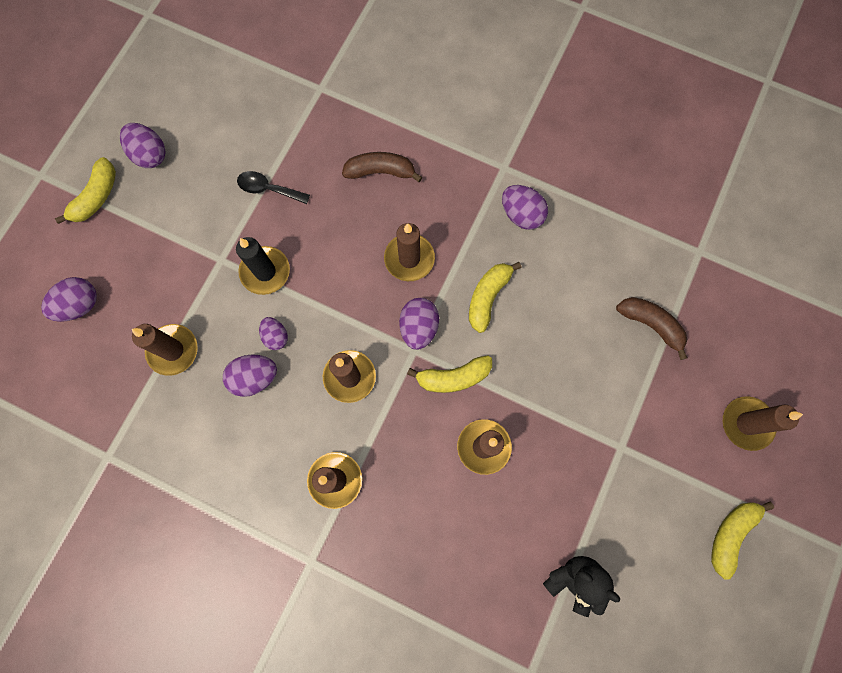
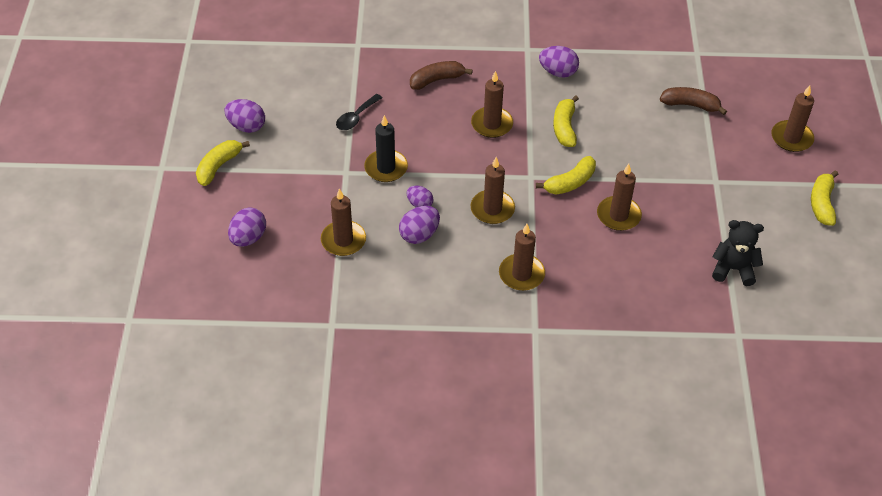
camera: 25 degrees left, 25 degrees down
(96, 197) = (219, 166): yellow banana -> yellow banana turned 150 degrees counterclockwise
(268, 189) = (356, 117): black spoon -> black spoon turned 45 degrees counterclockwise
(419, 327) = (525, 162): purple egg -> none

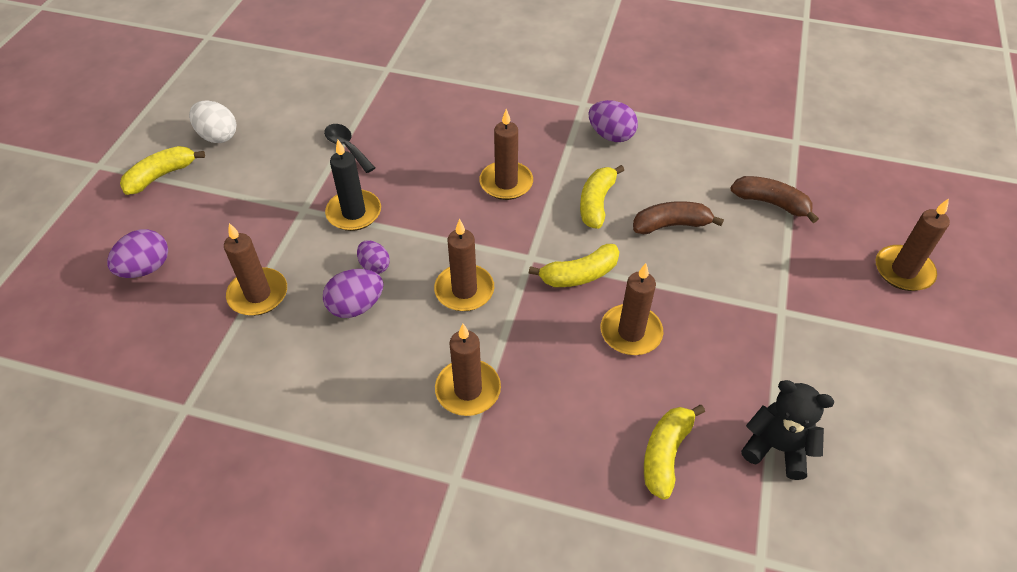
camera: 15 degrees right, 0 degrees up
(246, 126) = (218, 136): purple egg -> white egg
(356, 117) = (347, 147): black spoon -> black spoon turned 90 degrees clockwise
(437, 80) = (461, 121): brown banana -> brown banana (671, 225)
(822, 203) = (932, 373): yellow banana -> yellow banana (665, 454)

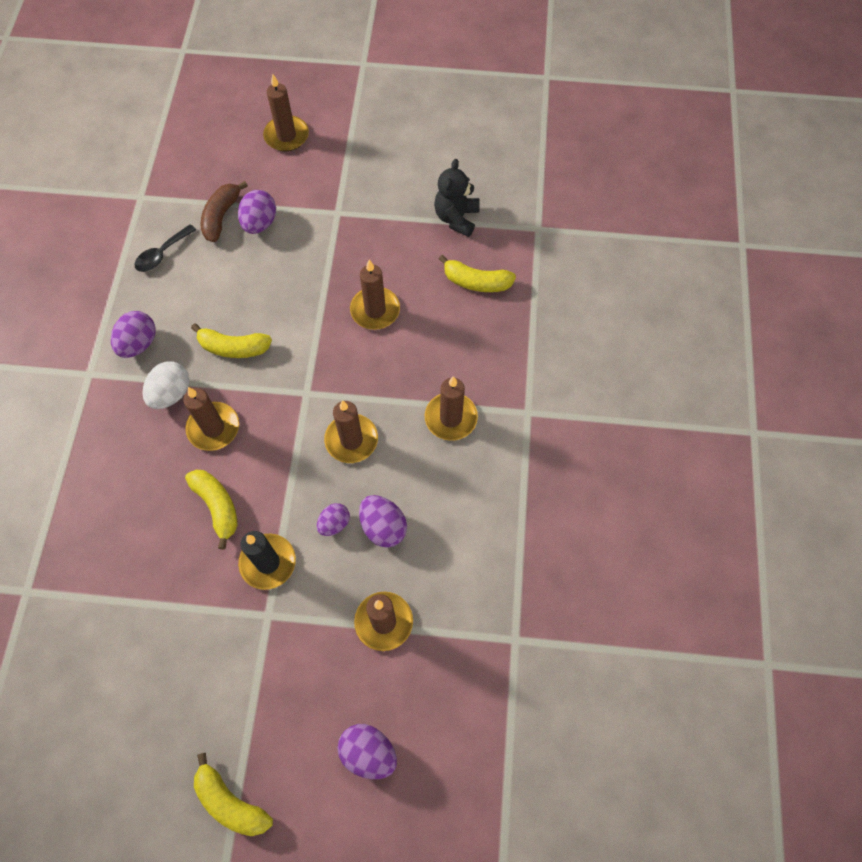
camera: 100 degrees left, 15 degrees up
(218, 136) = (158, 760): white egg -> white egg (171, 394)
(347, 147) = (170, 598): black spoon -> black spoon (162, 254)
(579, 275) = (321, 352): yellow banana -> yellow banana (217, 506)
(671, 225) = (255, 288): brown banana -> none
(762, 235) = (260, 223): none -> purple egg

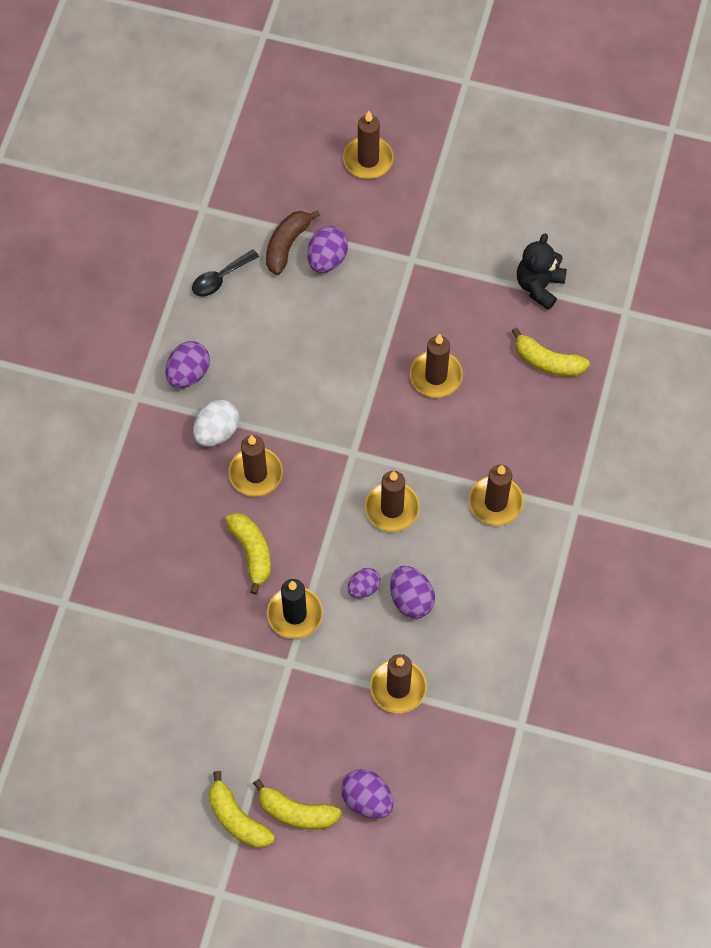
camera: 10 degrees right, 0 degrees up
(233, 347) = (284, 393): yellow banana -> yellow banana (296, 812)

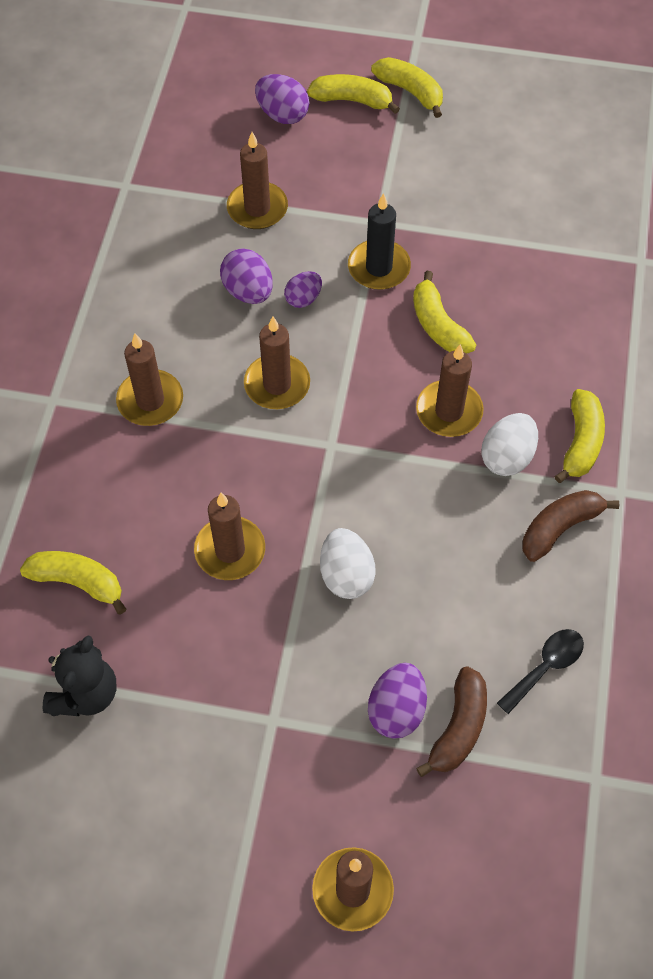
camera: 175 degrees right, 5 degrees down
(156, 439) = (581, 442): none -> yellow banana
(188, 373) = (560, 527): purple egg -> brown banana
(351, 351) = (346, 575): none -> white egg

